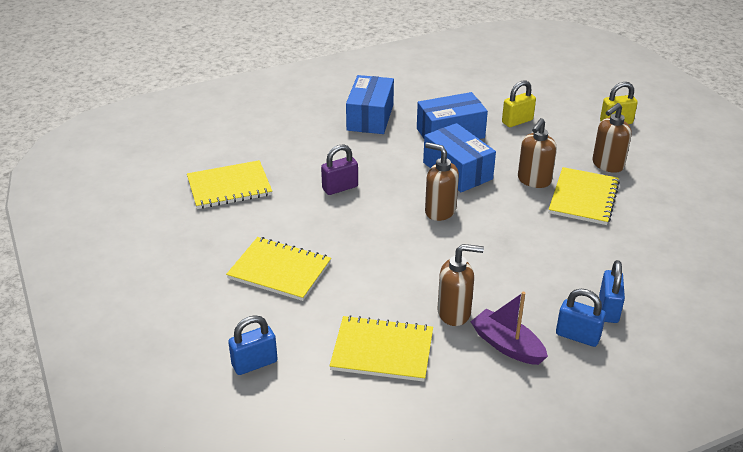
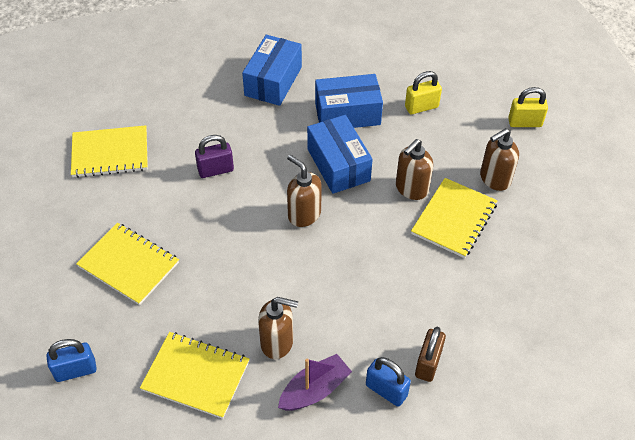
camera: 10 degrees right, 15 degrees up
(507, 345) = (314, 390): purple boat -> purple boat turned 90 degrees clockwise
(608, 309) = (428, 363): blue padlock -> brown padlock

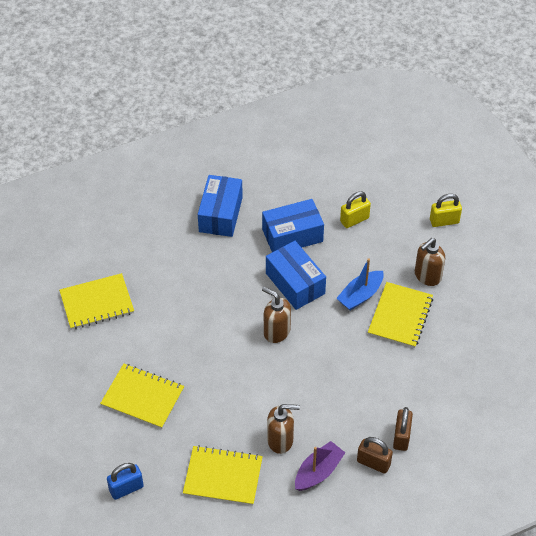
camera: 10 degrees left, 0 degrees up
(215, 170) = (192, 304): purple padlock -> none
(386, 390) = (373, 463): blue padlock -> brown padlock
(411, 189) = (360, 295): brown soap dispenser -> blue boat

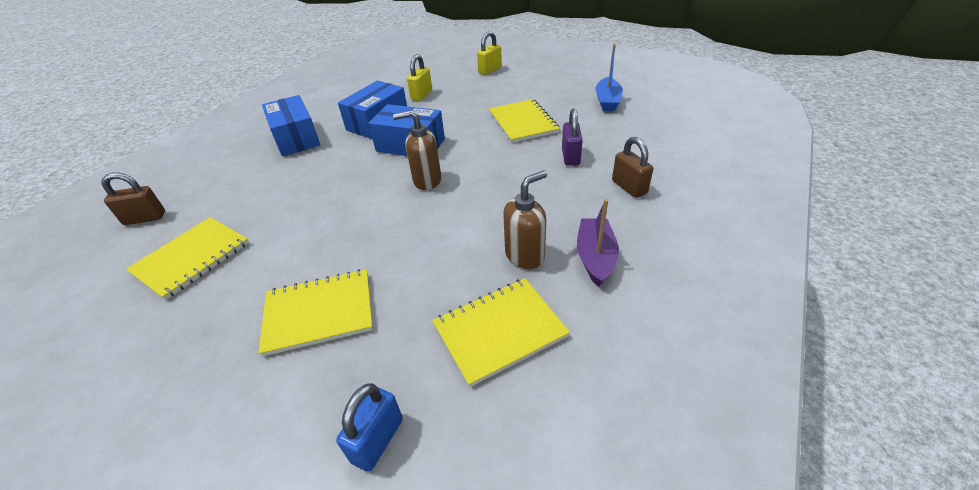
camera: 35 degrees left, 10 degrees down
(360, 295) = (476, 127): blue boat -> blue boat (607, 101)
(373, 463) = (633, 218): brown padlock -> brown padlock (145, 218)
(395, 380) = (570, 157): none -> purple padlock
(427, 276) = (514, 96): brown soap dispenser -> none

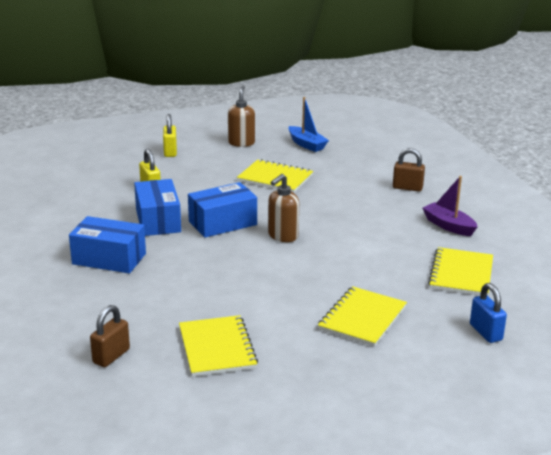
camera: 50 degrees left, 15 degrees down
(525, 255) = (415, 242): brown soap dispenser -> brown soap dispenser (241, 143)
(570, 157) = (346, 186): purple padlock -> none

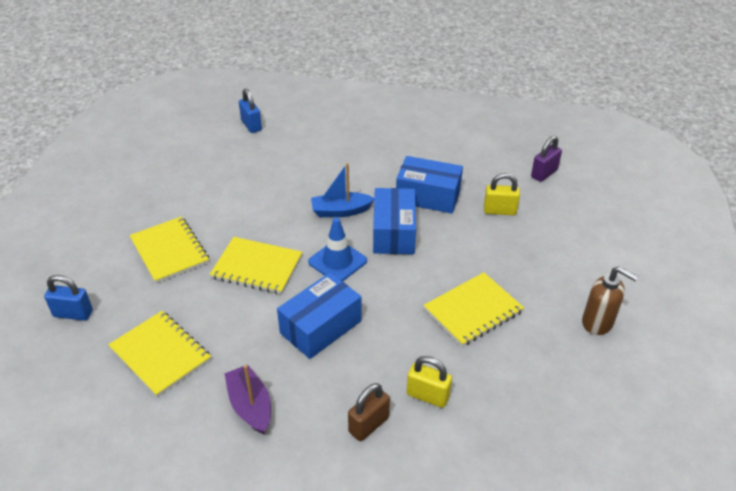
camera: 120 degrees right, 15 degrees up
(80, 182) = (544, 173): none -> purple padlock
(109, 259) = (379, 154): blue box -> blue box (321, 327)
(111, 356) = (251, 125): brown padlock -> blue padlock
(170, 152) = (594, 253): yellow padlock -> yellow padlock (427, 395)
(217, 348) = (214, 167): yellow notebook -> yellow notebook (257, 267)
(283, 236) = (337, 261): brown soap dispenser -> blue traffic cone
(306, 144) = (563, 387): blue boat -> blue boat (341, 211)
(448, 226) = (250, 406): purple boat -> purple boat turned 105 degrees counterclockwise

